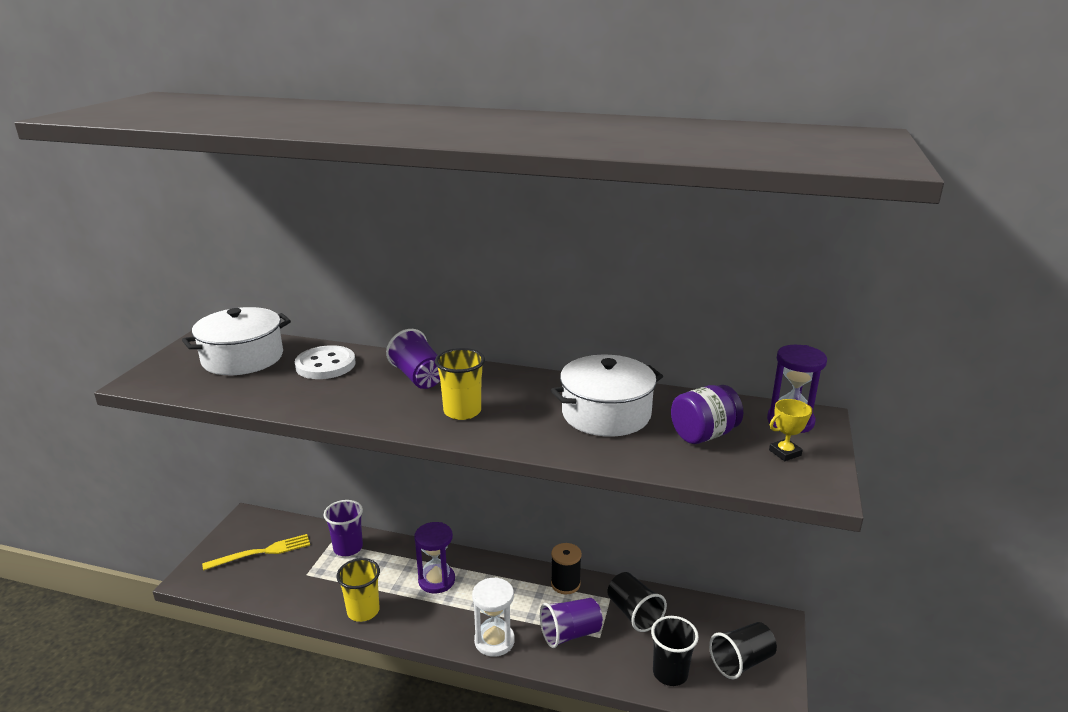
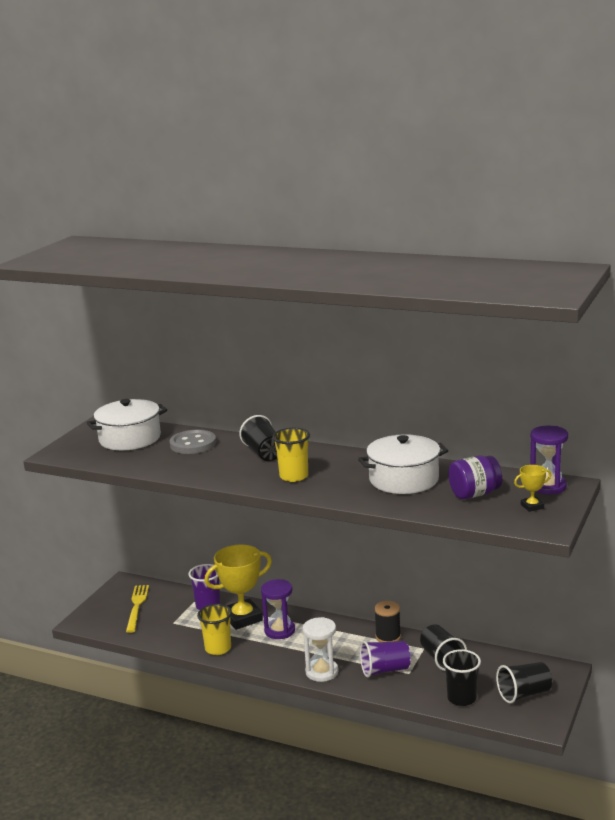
camera: 10 degrees right, 5 degrees down
(261, 552) = (137, 606): yellow fork -> yellow fork turned 75 degrees counterclockwise
(325, 365) = (193, 444): white button -> grey button
(391, 564) = (242, 618): none -> yellow trophy
(418, 377) = (264, 453): purple cup -> black cup

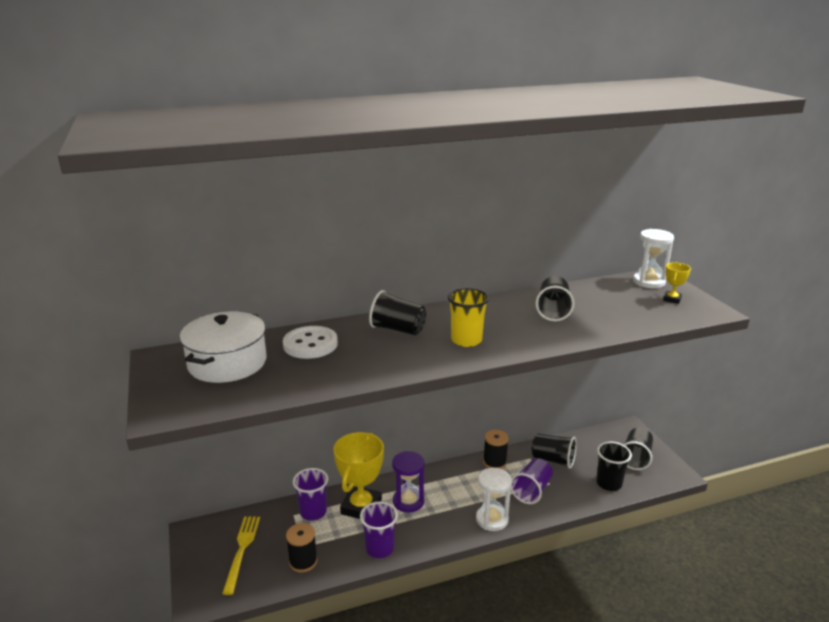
camera: 45 degrees left, 5 degrees up
(137, 606) = (242, 550): yellow fork -> yellow fork turned 45 degrees clockwise
(162, 631) = (303, 561): none -> black spool
(193, 444) = (310, 344): grey button -> white button
(218, 648) = (379, 548): yellow cup -> purple cup
(404, 479) = (553, 311): white pot -> black cup
(474, 494) = (621, 304): purple jar -> none
(548, 486) = (649, 282): purple hourglass -> white hourglass

